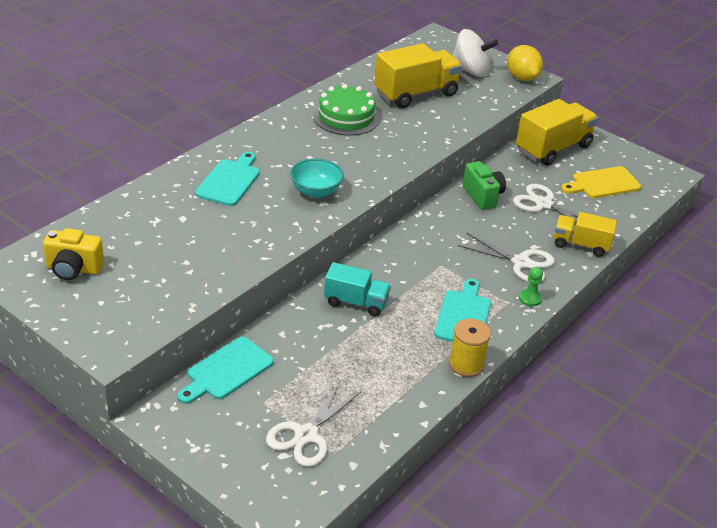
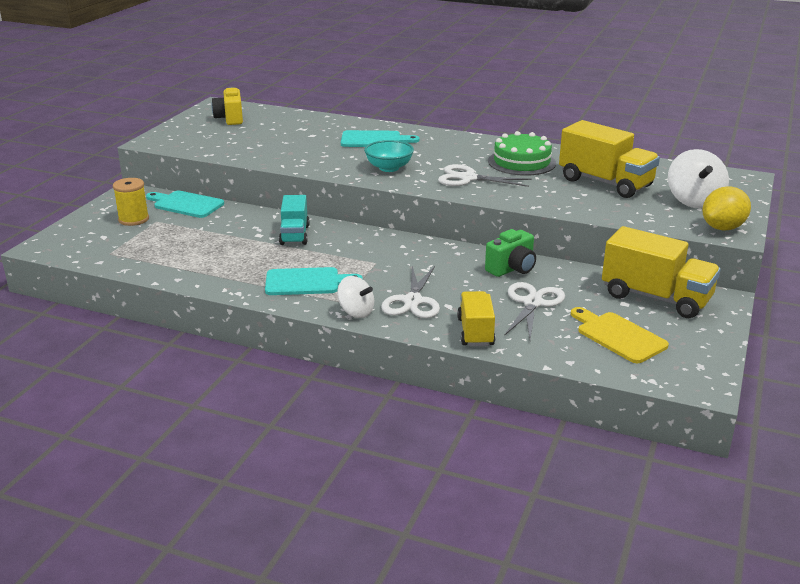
camera: 75 degrees right, 10 degrees down
(306, 435) = (126, 241): white scissors -> white scissors (468, 178)
(466, 364) = (238, 291): yellow spool -> yellow spool (133, 219)
(530, 298) = (356, 312): green pawn -> white spinning top

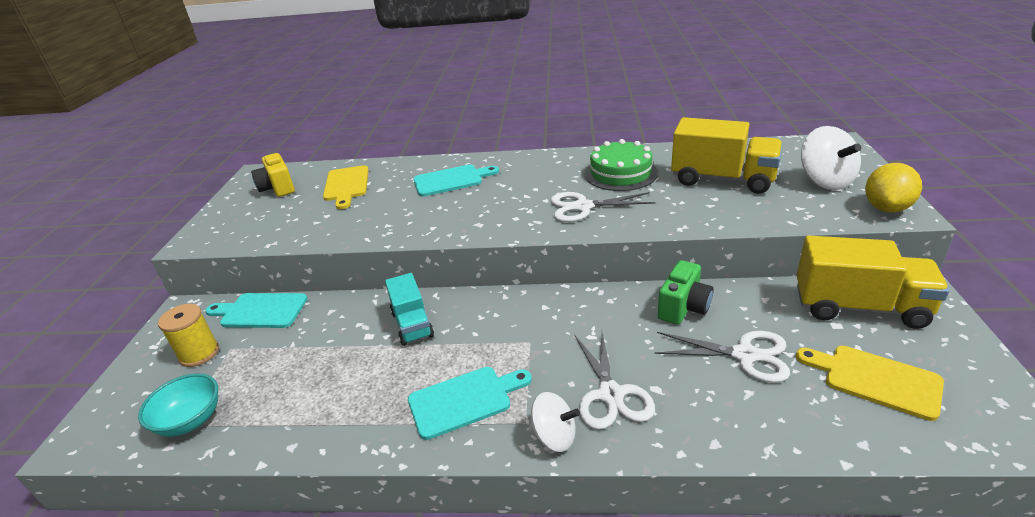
camera: 15 degrees left, 5 degrees up
(286, 127) = (346, 185): none -> yellow cutting board
(389, 168) = (490, 213): turquoise bowl -> turquoise bowl (191, 420)
(475, 332) = (718, 426): yellow truck -> none
(532, 303) = (744, 355): white scissors -> white scissors turned 105 degrees clockwise

